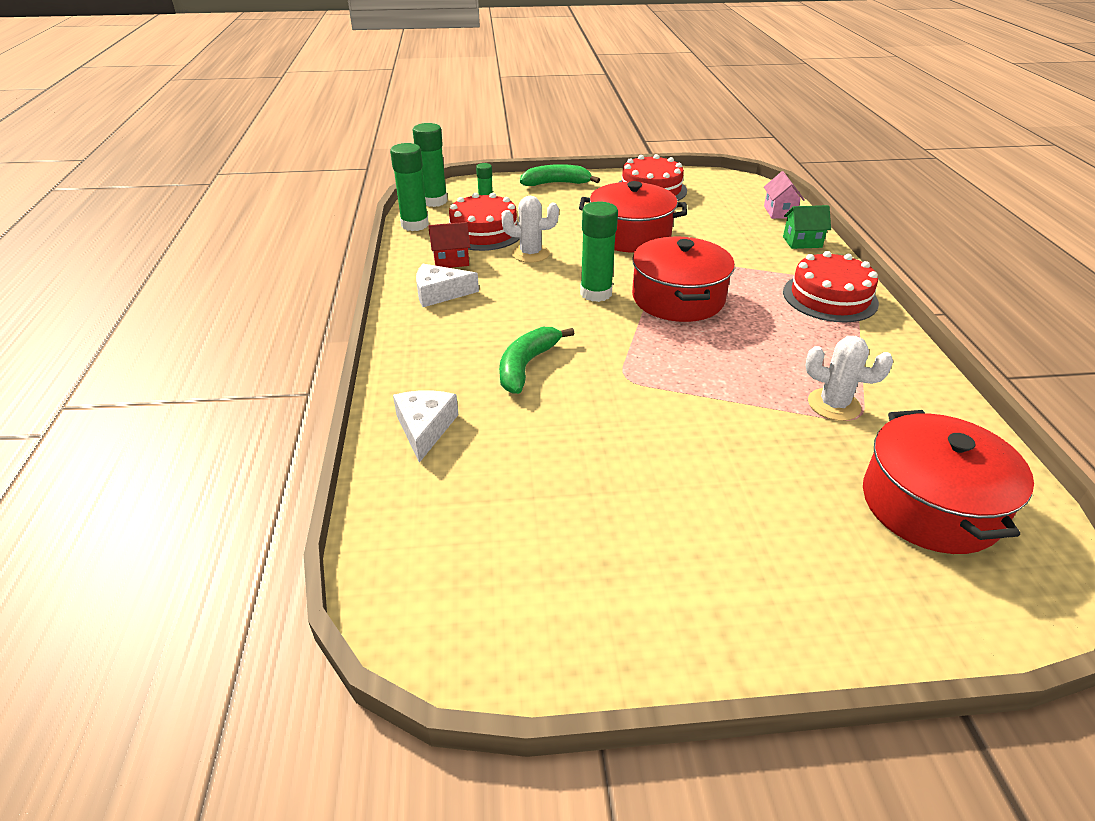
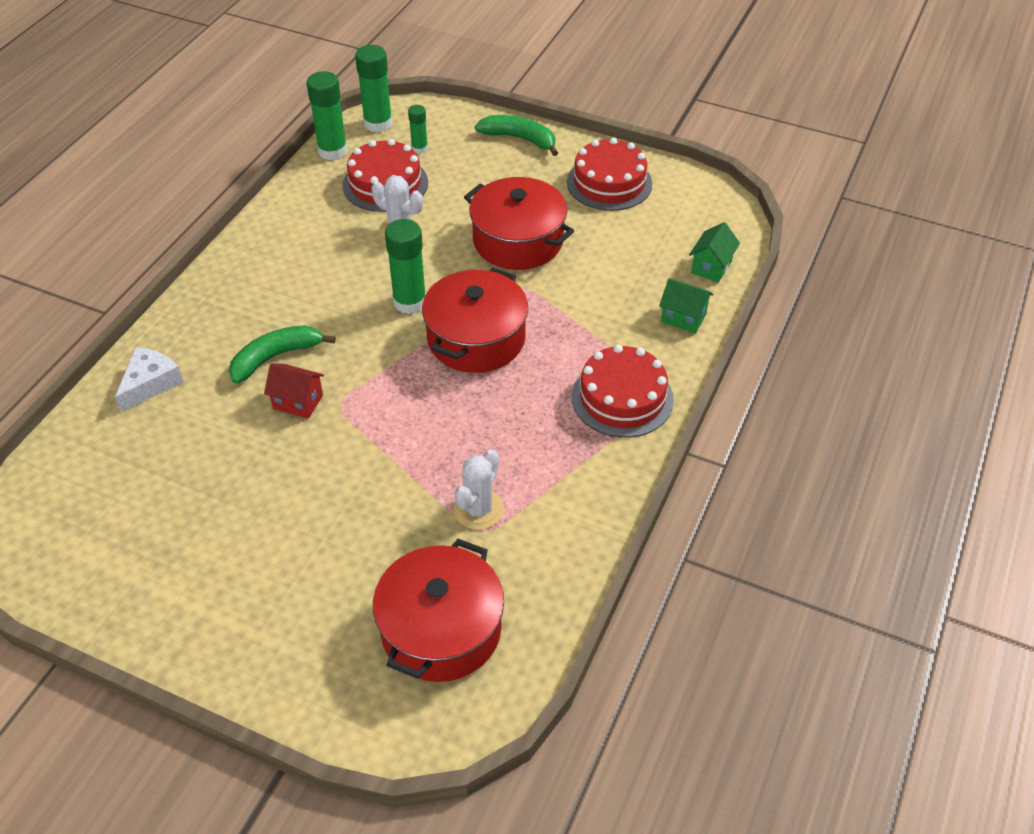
camera: 30 degrees right, 10 degrees up
(440, 293) = (279, 247): white cheese -> none
(451, 261) = (323, 211): red house -> red house (298, 402)
(779, 212) = (711, 267): pink house -> green house
(833, 405) = (478, 509): white cactus -> white cactus turned 60 degrees clockwise

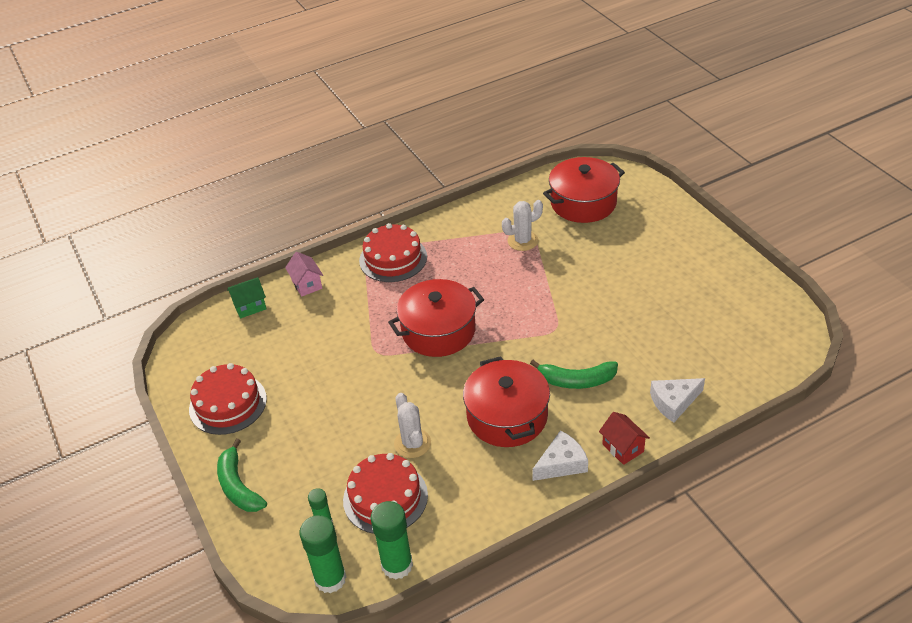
camera: 140 degrees left, 5 degrees down
(240, 275) = (561, 463): none -> white cheese
(298, 402) = (581, 343): red house -> red house (623, 448)
(409, 302) = (457, 377): green glue stick -> none
(518, 241) = (342, 388): red pot -> red pot (507, 416)
(683, 318) = (307, 284): green house -> pink house

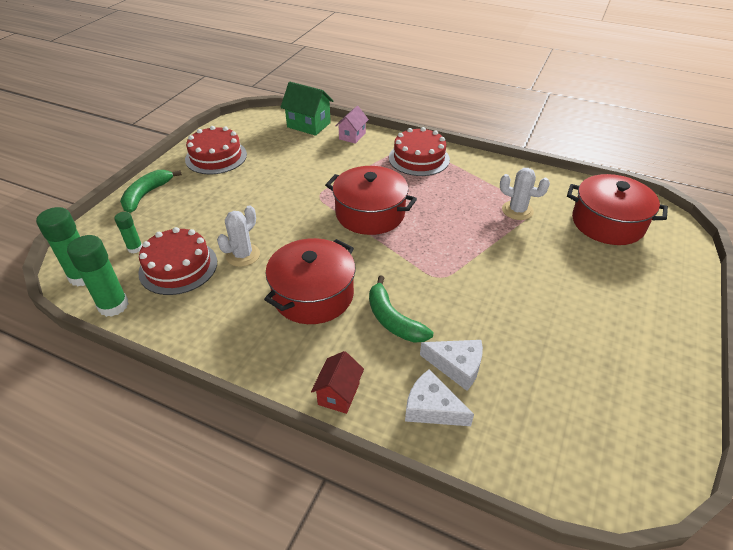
camera: 50 degrees right, 0 degrees up
(250, 307) = (308, 125): green house -> green house, size x1.56
(561, 463) = (286, 357): white cheese -> white cheese (456, 366)

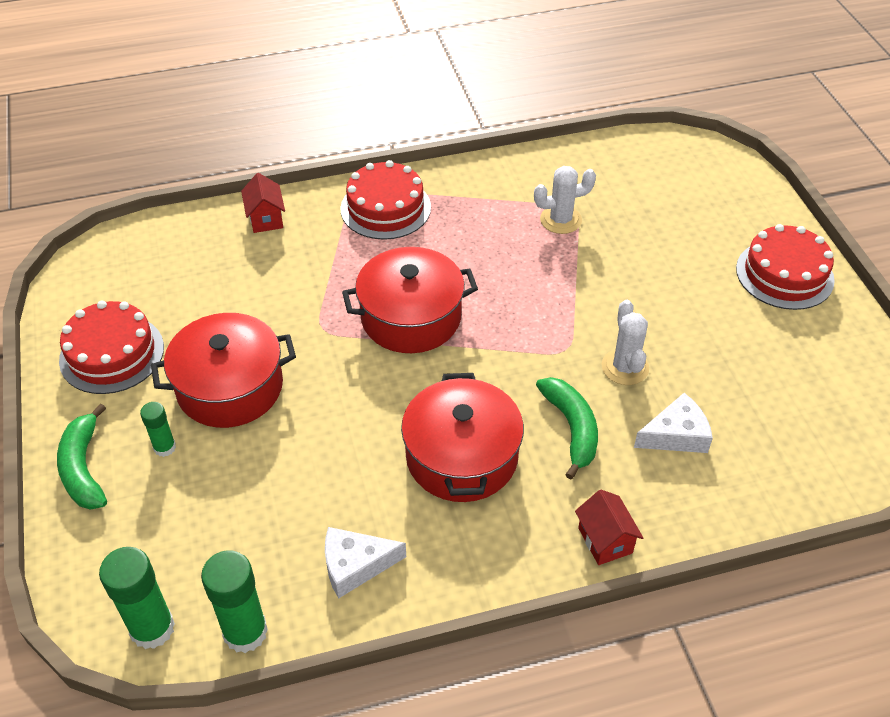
camera: 40 degrees left, 5 degrees up
(135, 248) = (172, 547): green glue stick -> green glue stick (164, 447)
(178, 267) = (263, 531): red cake -> red cake (784, 274)
(243, 255) = (324, 464): white cactus -> white cactus (625, 367)
(308, 125) = (185, 232): green house -> none
(352, 136) = (266, 219): pink house -> red house
(393, 320) = (571, 428): green banana -> green banana turned 120 degrees counterclockwise
(432, 408) = (696, 491): white cheese -> white cheese (355, 565)
(607, 223) = (657, 185): red pot -> red pot (230, 387)

